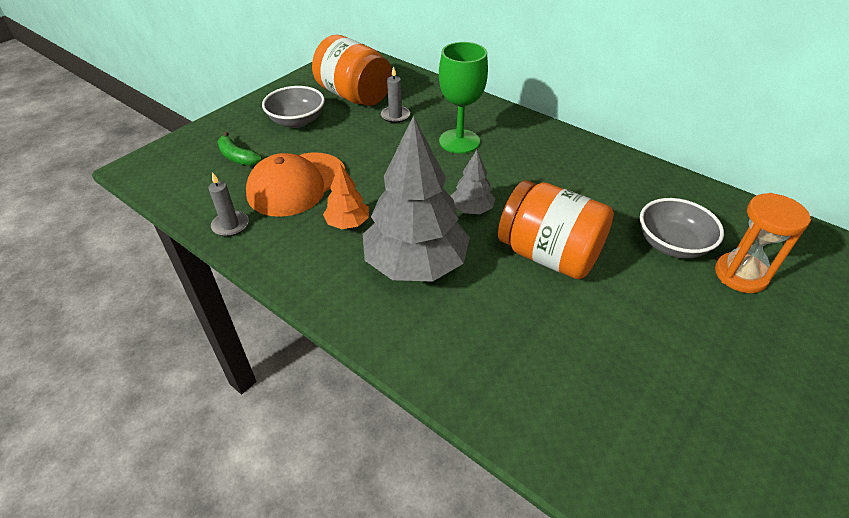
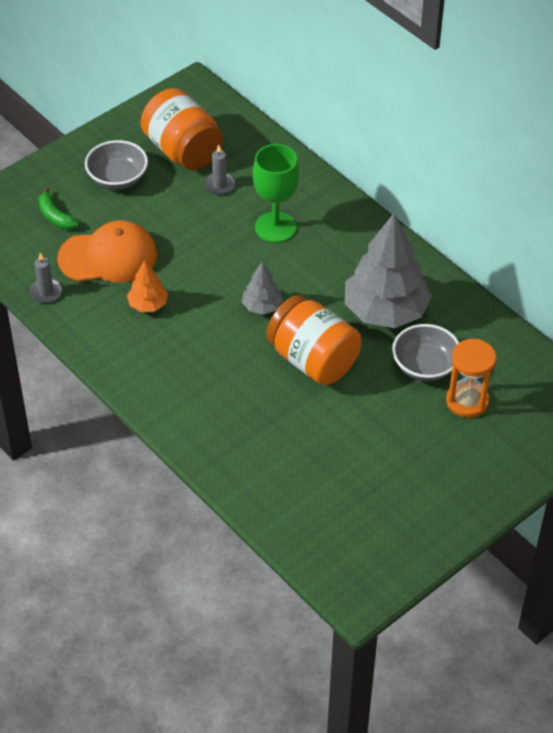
camera: 10 degrees right, 5 degrees up
(296, 184) = (108, 257): orange cap -> orange cap turned 150 degrees counterclockwise
(416, 264) = (197, 352): grey tree -> grey tree (385, 311)

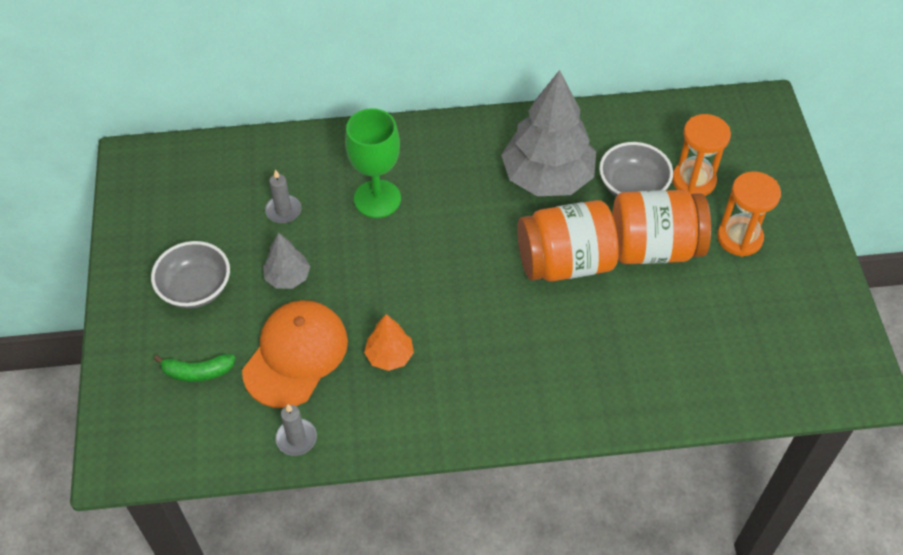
camera: 55 degrees left, 5 degrees up
(183, 151) = (210, 214): orange jar -> orange jar (654, 248)
(262, 306) = (468, 264): grey tree -> grey tree (288, 277)
(434, 456) = (739, 238): none -> orange hourglass

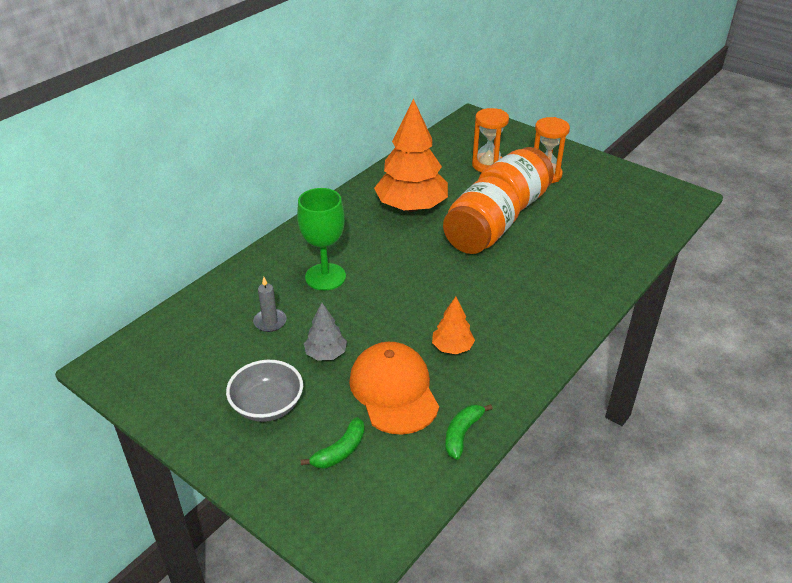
camera: 45 degrees left, 15 degrees down
(296, 438) = (462, 434): grey candle -> green banana
(547, 177) = (411, 207): grey tree -> orange tree
(632, 186) = (462, 185): grey bowl -> none

